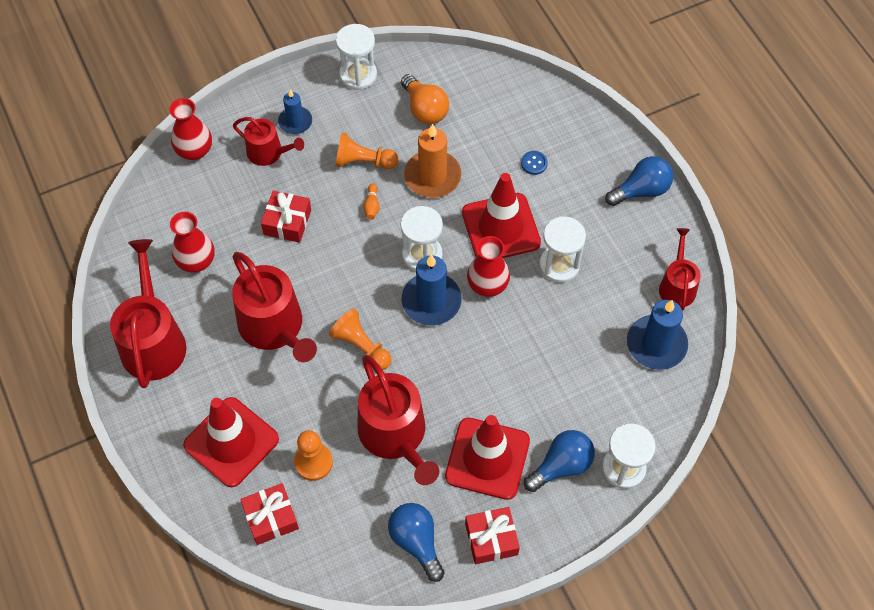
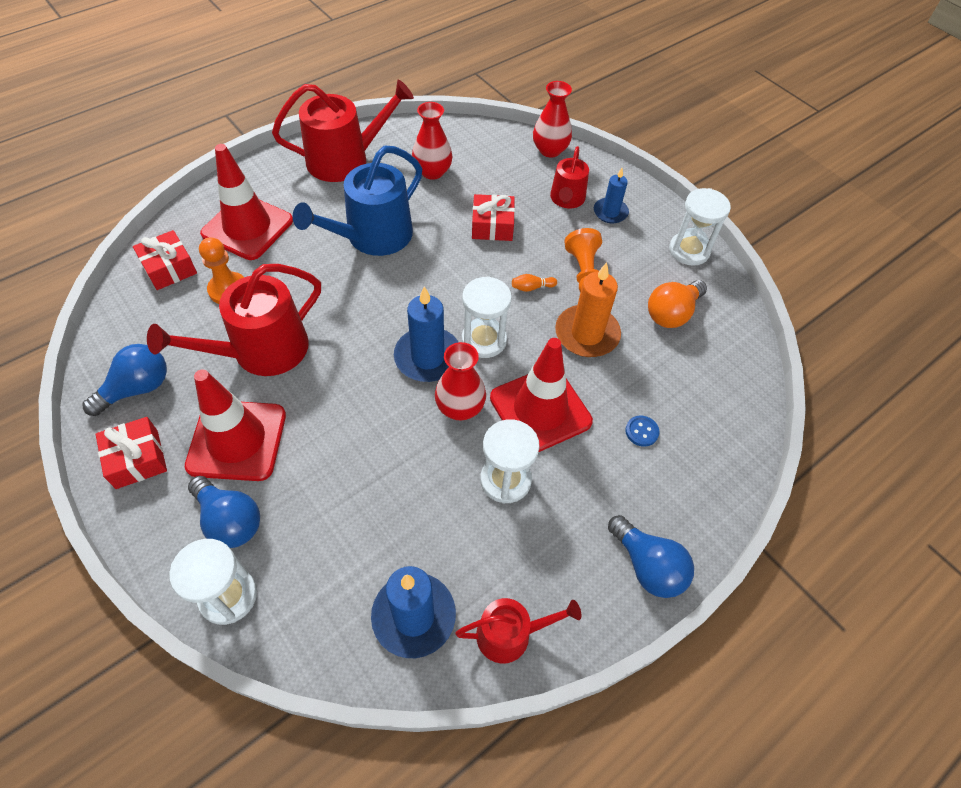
camera: 75 degrees right, 5 degrees down
(274, 328) = (372, 236): red watering can -> blue watering can
(361, 346) = (362, 306): orange pawn -> none

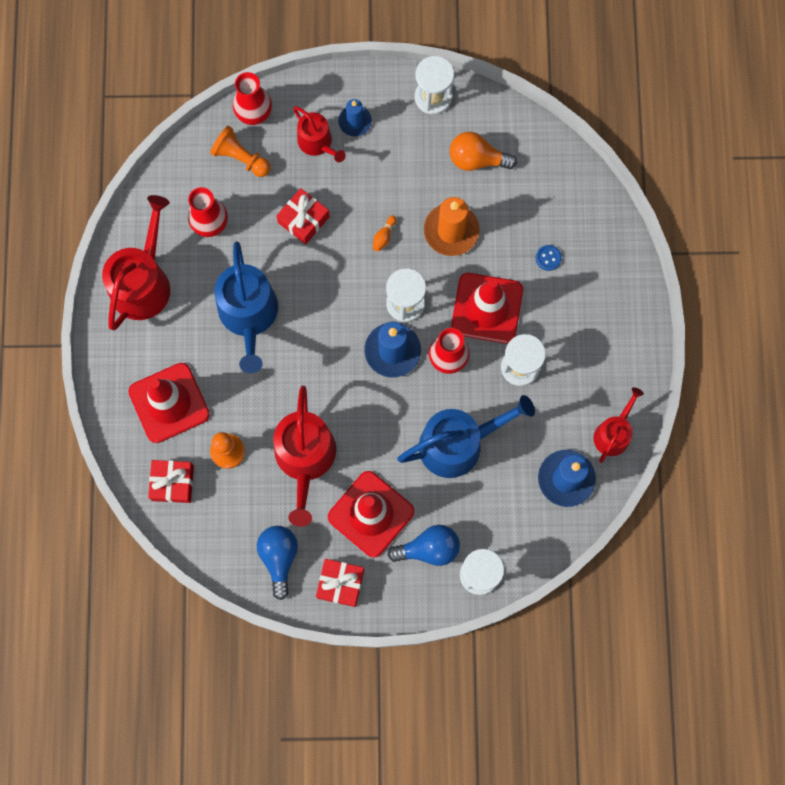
camera: 50 degrees left, 20 degrees up
(374, 474) = (458, 443): none -> blue watering can
(583, 272) = (397, 189): orange pawn -> orange pawn (241, 158)
(647, 566) = (631, 328): blue light bulb -> none
(672, 313) = (477, 159): orange light bulb -> orange light bulb turned 105 degrees clockwise

